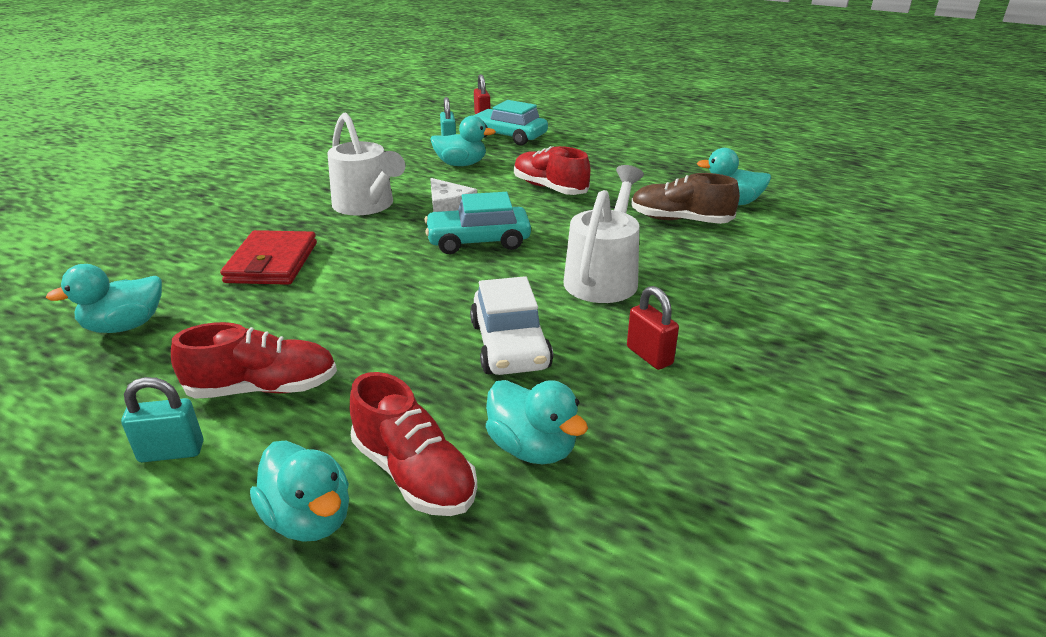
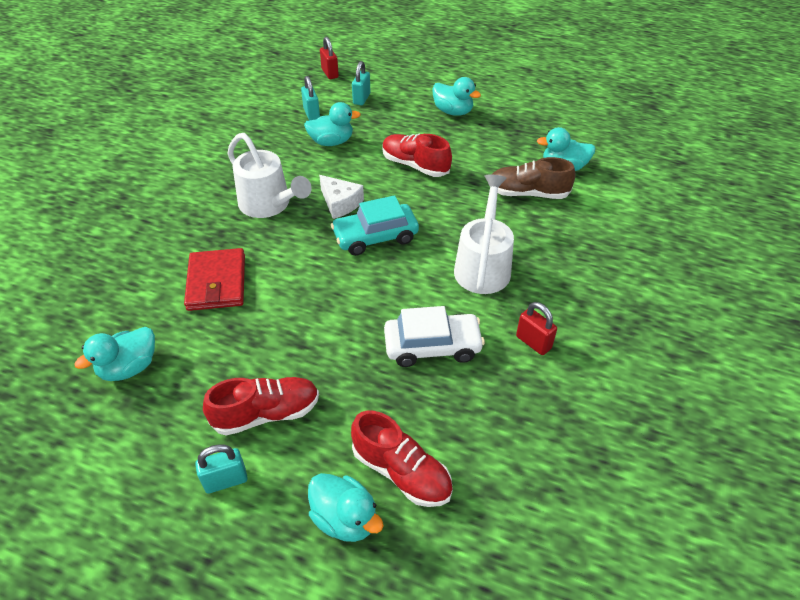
camera: 10 degrees left, 15 degrees up
(509, 136) = (361, 99): turquoise car -> turquoise padlock
(510, 345) = (432, 346): white car -> white car turned 75 degrees counterclockwise
(532, 448) = (473, 438): turquoise duck -> turquoise duck (453, 112)

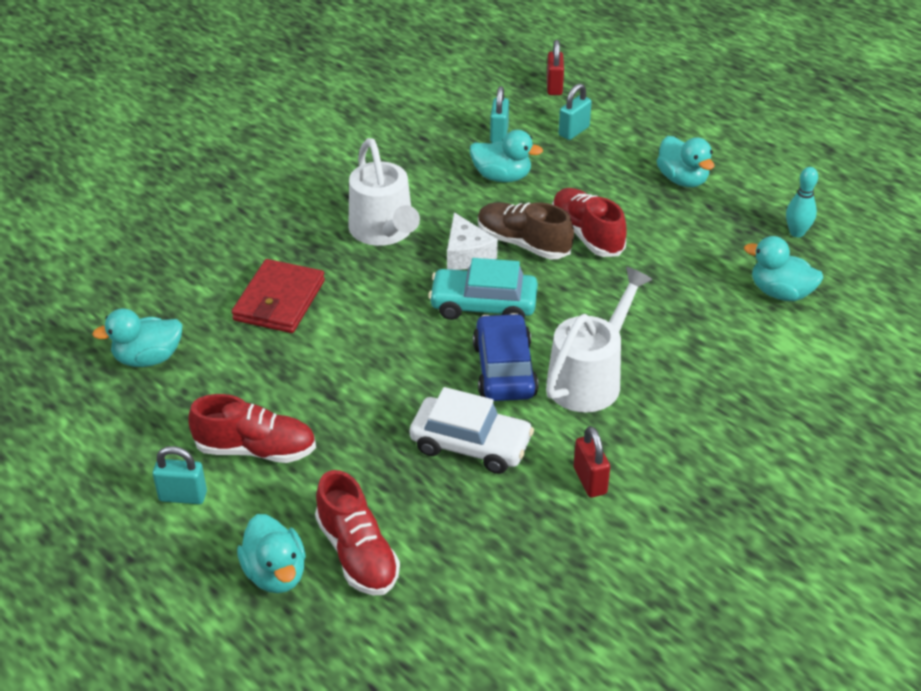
camera: 25 degrees right, 5 degrees down
(420, 280) = (504, 370): none -> blue car
(528, 193) = (707, 311): brown shoe -> brown shoe (523, 243)
(546, 126) = (796, 233): none -> turquoise bowling pin

